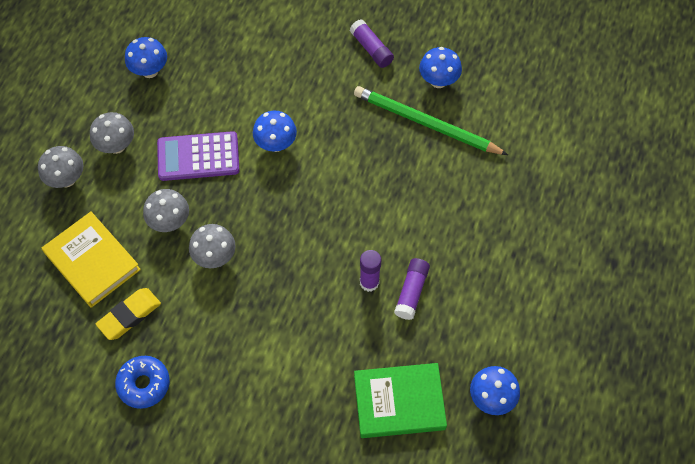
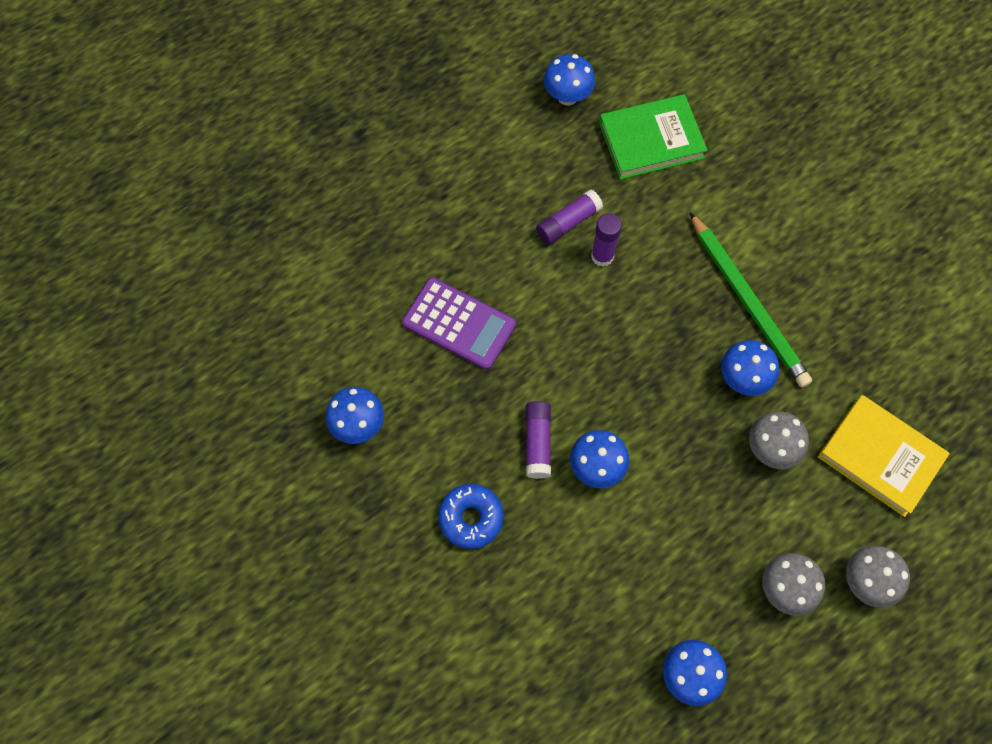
camera: 145 degrees left, 5 degrees up
(92, 261) = (880, 457): yellow book -> yellow book turned 45 degrees counterclockwise
(129, 315) = (866, 372): yellow eraser -> none
(144, 384) = (883, 296): blue donut -> blue donut (471, 518)
(198, 157) = (695, 509): purple calculator -> purple calculator (459, 324)
(215, 257) = (743, 379): grey mushroom -> blue mushroom
(371, 49) = (399, 519): purple glue stick -> purple glue stick (537, 442)
(399, 402) = (651, 140): green book -> green book turned 45 degrees counterclockwise
(426, 124) = (414, 382): green pencil -> green pencil (747, 302)

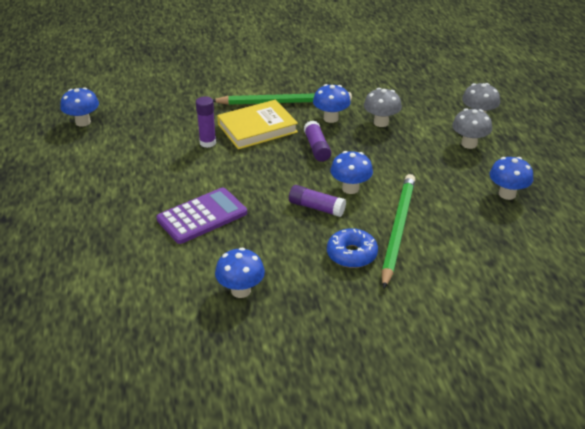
camera: 65 degrees left, 30 degrees down
(541, 556) = (397, 230): none -> green pencil
(568, 222) = (171, 148): purple glue stick -> purple glue stick (317, 148)
(651, 140) = (148, 102): green book -> none
(880, 457) = (408, 91): yellow book -> yellow book (257, 128)

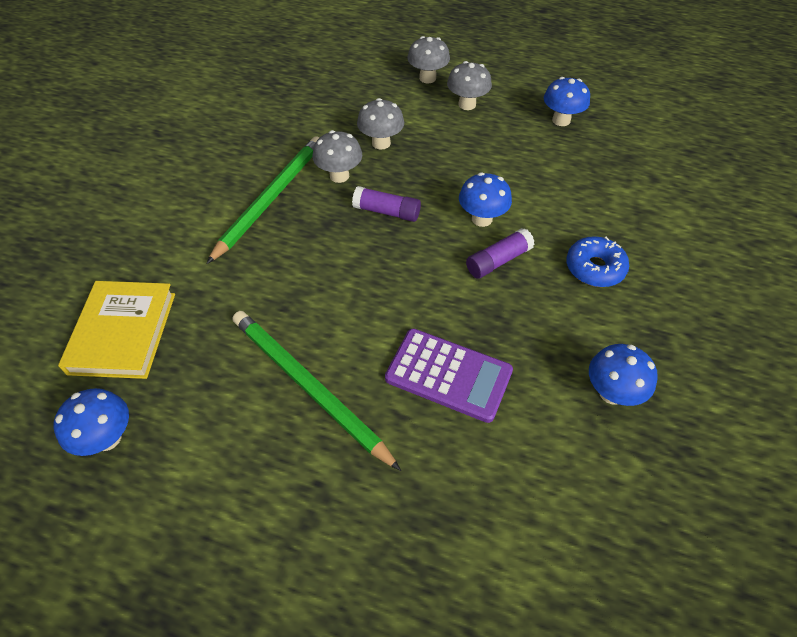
camera: 60 degrees left, 15 degrees up
(202, 216) = (448, 375): purple calculator -> purple calculator turned 120 degrees clockwise
(207, 143) = (293, 306): purple glue stick -> none
(257, 128) = (303, 245): yellow book -> yellow book (123, 333)
(331, 118) = (339, 176): blue mushroom -> grey mushroom
(397, 230) = (574, 216): green pencil -> green pencil (309, 387)

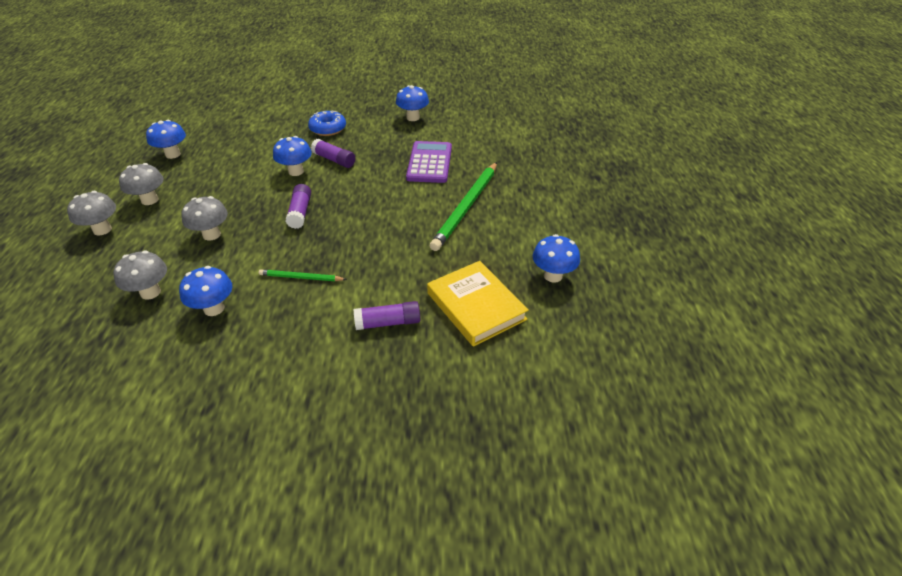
camera: 110 degrees left, 10 degrees down
(123, 333) = (476, 306): yellow book -> yellow book turned 75 degrees clockwise
(158, 252) = (388, 323): none -> purple glue stick
(266, 140) = (214, 309): none -> blue mushroom
(270, 199) = (301, 277): green pencil -> green pencil, size x0.50
(339, 176) = (261, 247): grey mushroom -> grey mushroom (150, 292)

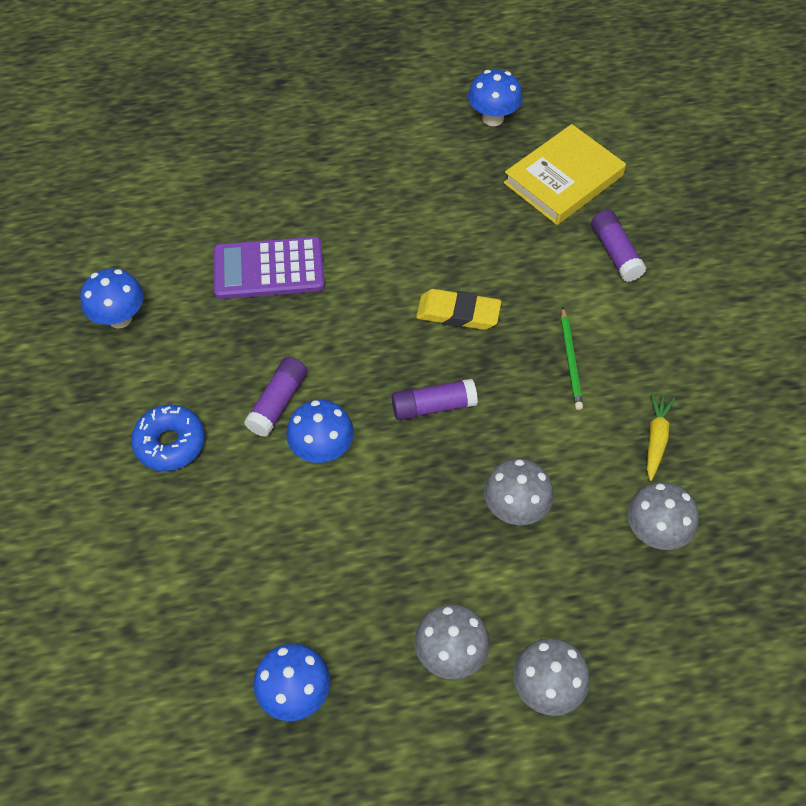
camera: 100 degrees left, 15 degrees up
(214, 309) = (656, 439): blue mushroom -> yellow carrot
(365, 231) = (458, 313): none -> yellow eraser
(466, 207) = (377, 210): green pencil -> none

